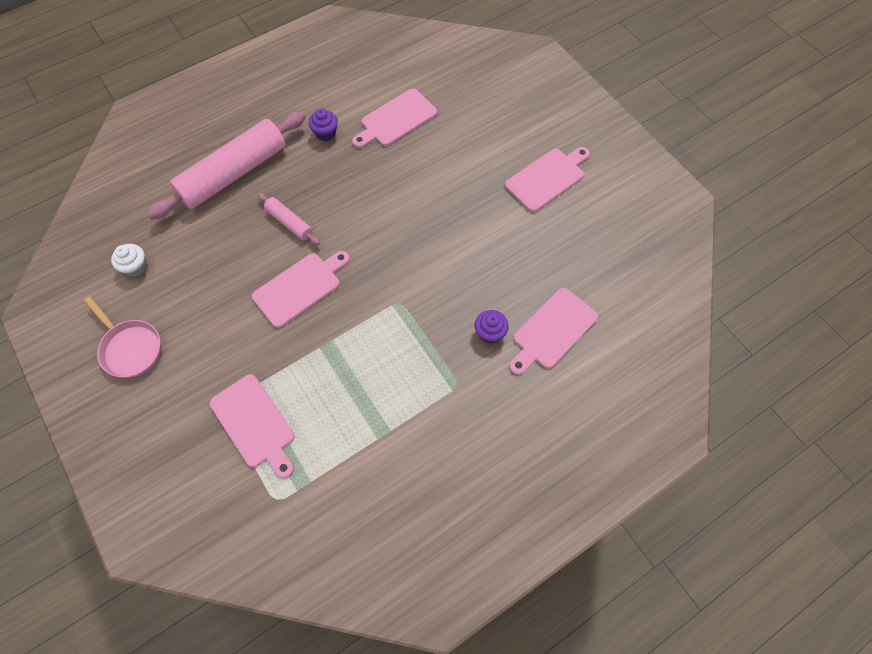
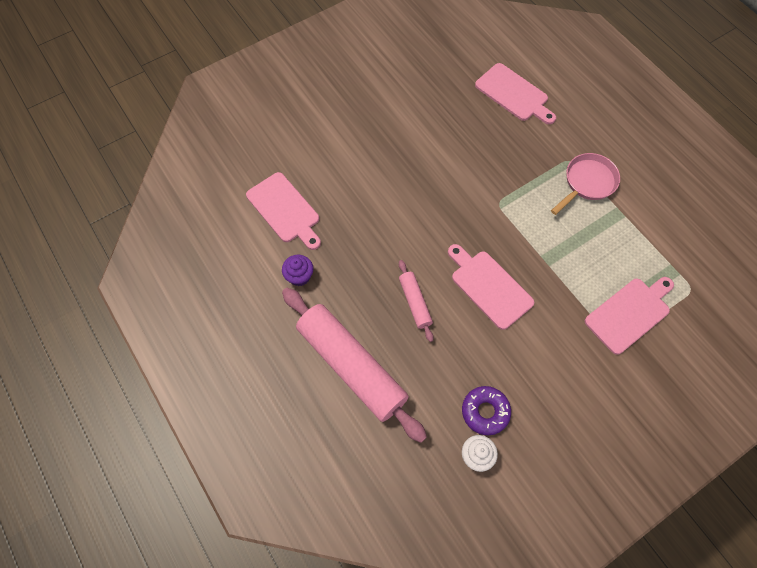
camera: 90 degrees left, 0 degrees up
(130, 348) = (571, 443): pink pan -> pink pan (587, 183)
(174, 276) = (485, 412): none -> purple donut
(289, 222) = (415, 303): pink rolling pin -> pink rolling pin turned 60 degrees counterclockwise
(490, 333) = (520, 136): purple cupcake -> none
(547, 178) = (361, 89): pink cutting board -> none

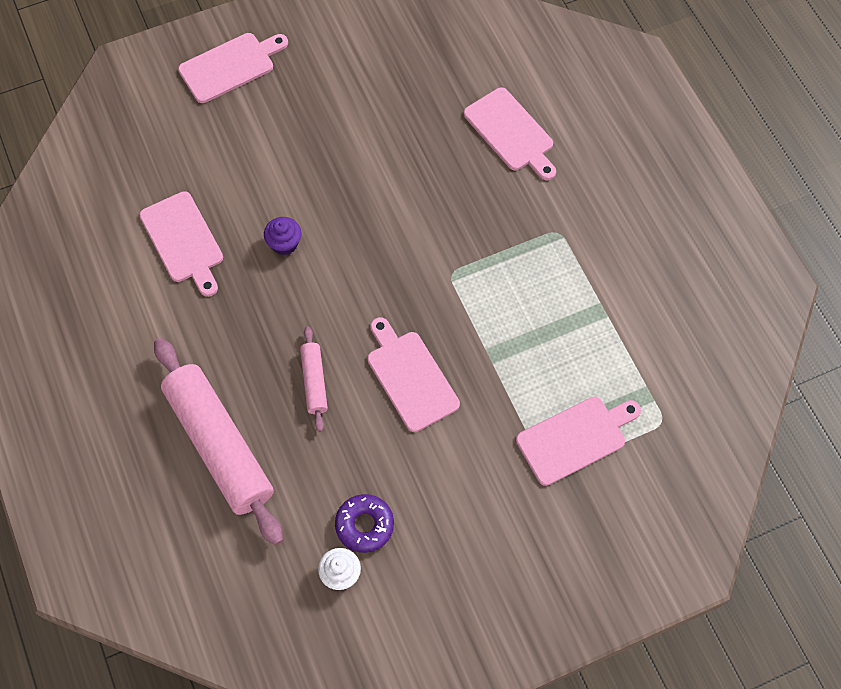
camera: 10 degrees right, 0 degrees up
(291, 76) = (230, 66): none -> pink cutting board
(299, 276) = (182, 326): purple cupcake -> purple cupcake (284, 244)
(587, 183) = (572, 265): pink pan -> none

